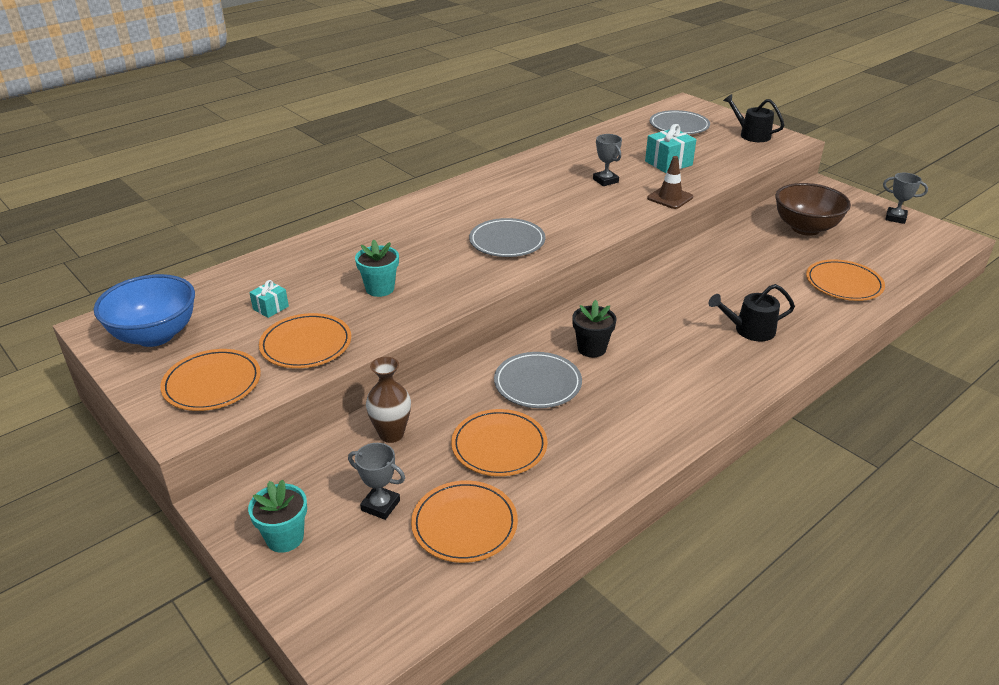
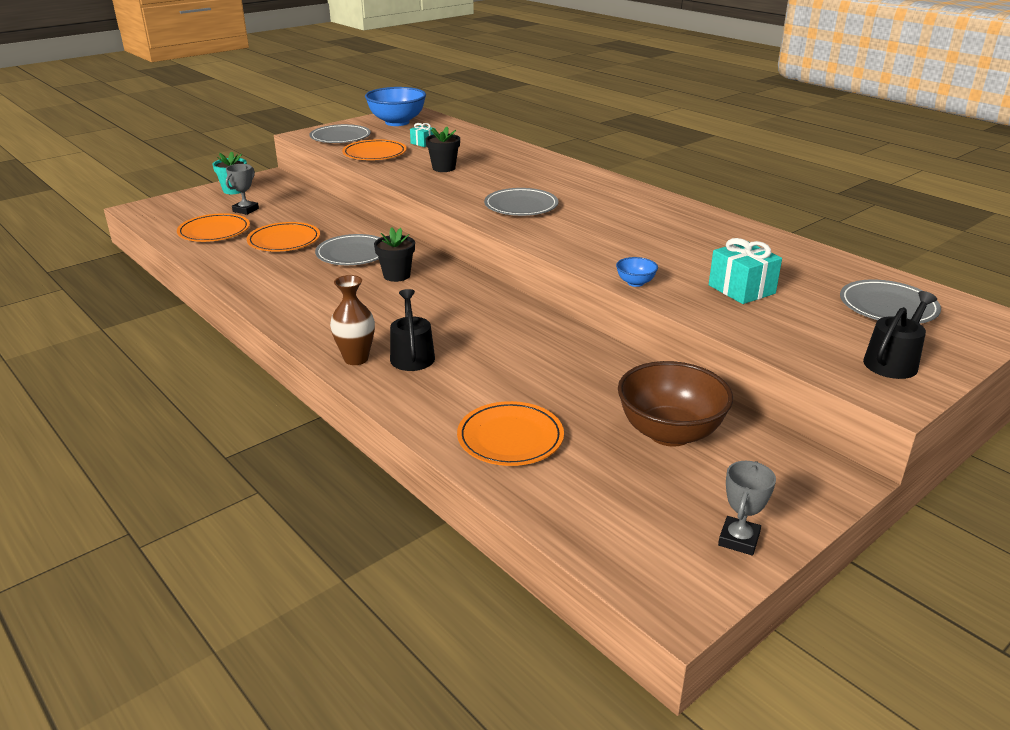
camera: 90 degrees right, 5 degrees down
(212, 383) = (340, 137): orange plate -> grey plate
(380, 288) = (444, 168): turquoise flower pot -> black flower pot
(391, 434) = (312, 210): brown vase -> brown vase (356, 359)
(605, 181) = (671, 251): grey trophy -> none
(670, 198) = (635, 283): brown traffic cone -> blue bowl

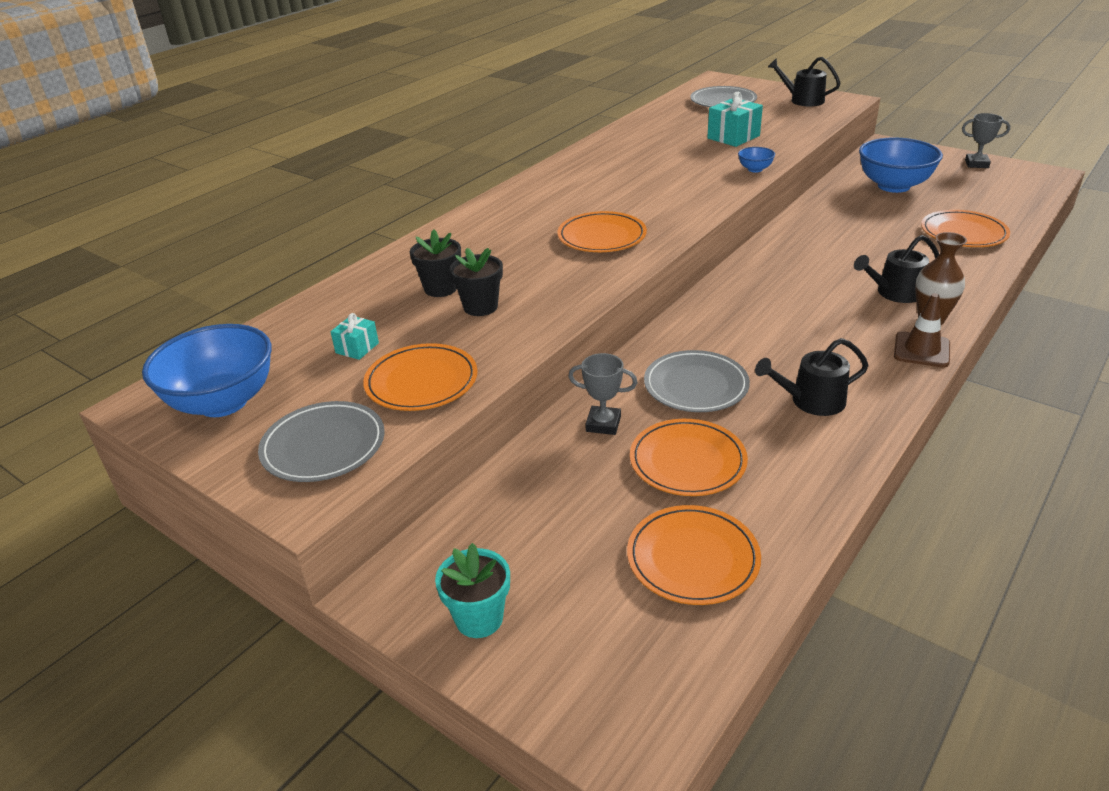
camera: 100 degrees left, 5 degrees up
(245, 210) = (580, 556): grey trophy -> grey trophy (603, 424)
(300, 285) = (811, 401): none -> black watering can
(318, 340) = (921, 350): none -> brown traffic cone
(396, 275) = (736, 339): black flower pot -> black flower pot (440, 288)
(521, 206) = (602, 236): grey plate -> orange plate
(669, 433) = (893, 186): brown bowl -> blue bowl

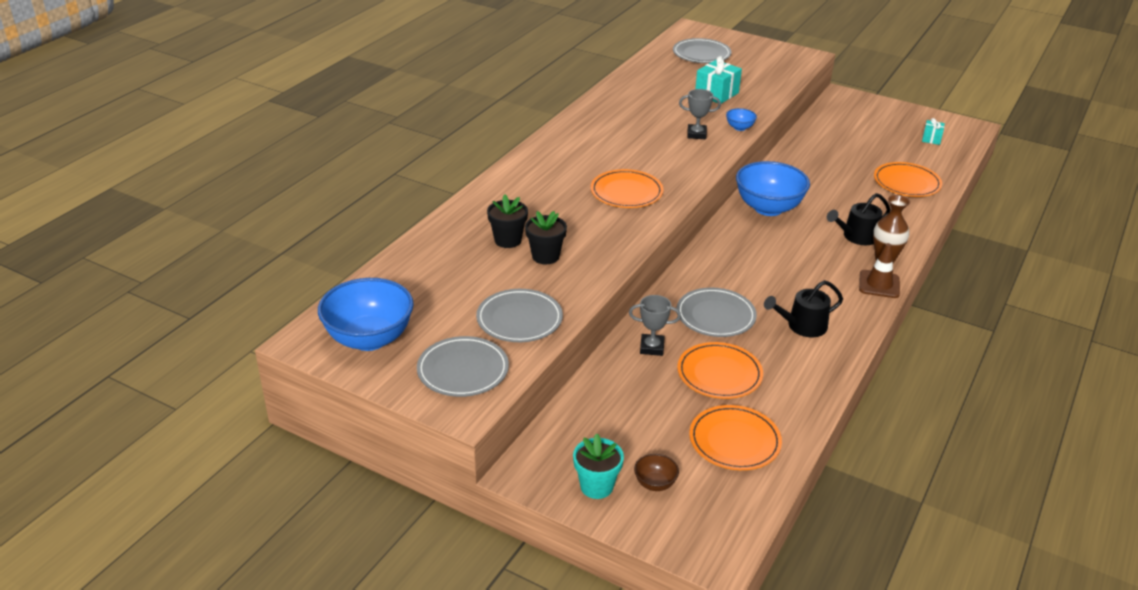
camera: 10 degrees left, 0 degrees up
(357, 348) = (458, 292): turquoise gift -> turquoise gift (931, 139)
(421, 382) = (519, 319): orange plate -> grey plate
(564, 619) = (655, 484): none -> brown bowl
(803, 100) = (770, 55): black watering can -> none
(893, 186) = (850, 137): blue bowl -> blue bowl (768, 208)
(976, 164) = (915, 116): grey trophy -> grey trophy (696, 134)

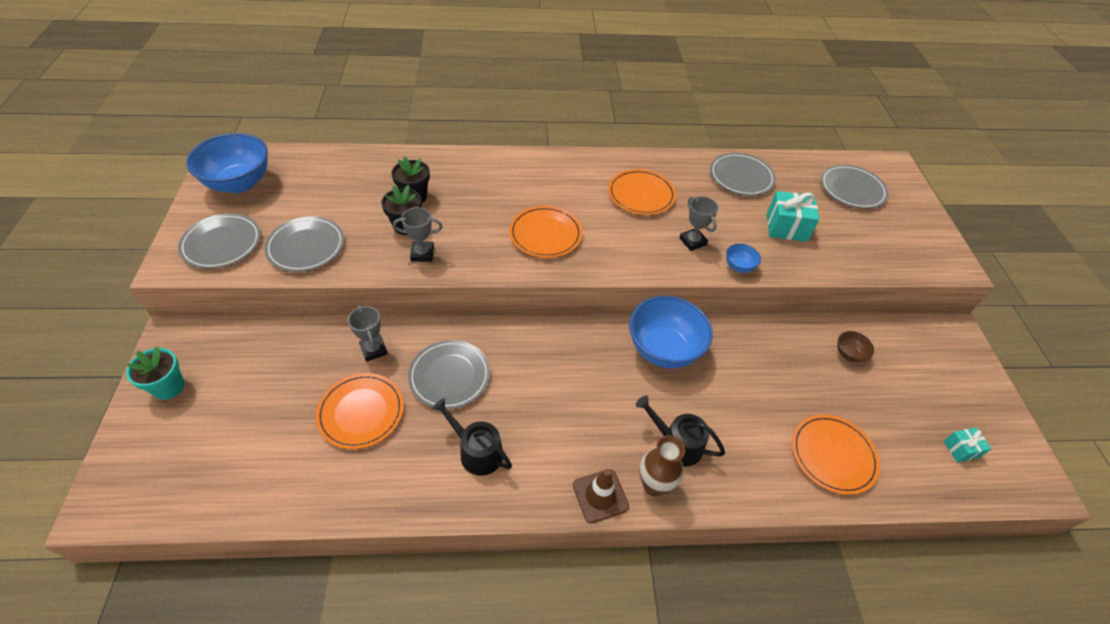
camera: 55 degrees right, 15 degrees up
(592, 258) = (422, 254): none -> grey trophy
(644, 87) = (741, 177): none -> grey plate
(655, 484) = (185, 424): brown bowl -> brown bowl (849, 354)
(734, 441) = (266, 461): orange plate -> orange plate (641, 195)

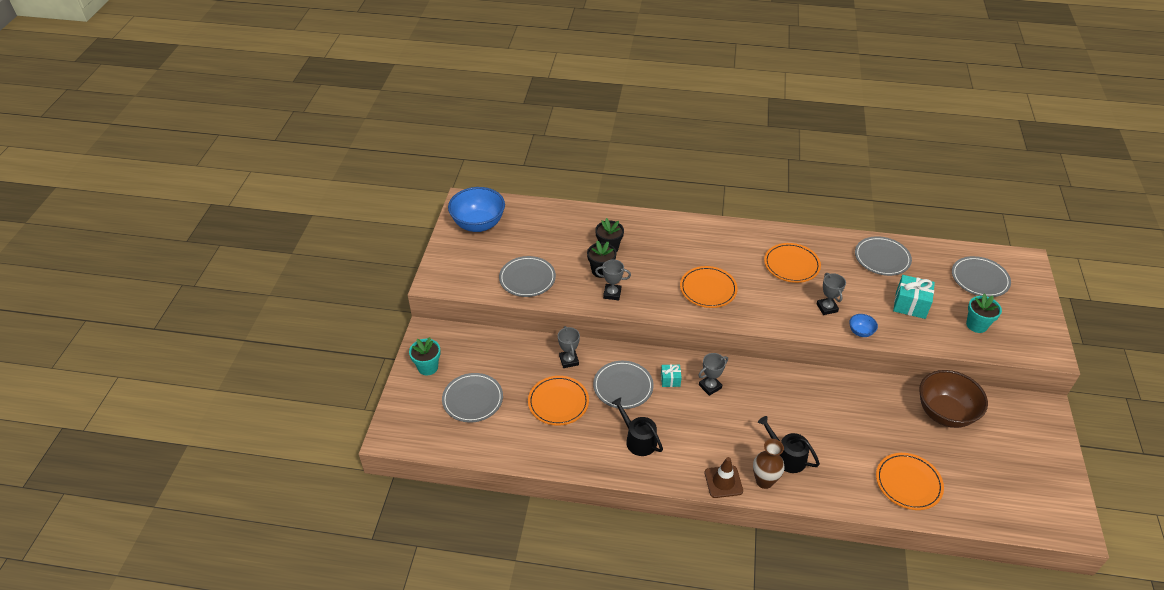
camera: 15 degrees right, 5 degrees down
(222, 243) = (468, 270): grey plate -> grey plate (472, 399)
(563, 360) = (710, 386): none -> grey trophy
(663, 349) = (790, 389): blue bowl -> none
(849, 354) = (944, 413): brown bowl -> brown bowl, size x2.26
(865, 242) = (976, 325): none -> turquoise flower pot
(961, 449) = (1016, 495): turquoise gift -> turquoise gift (670, 380)

